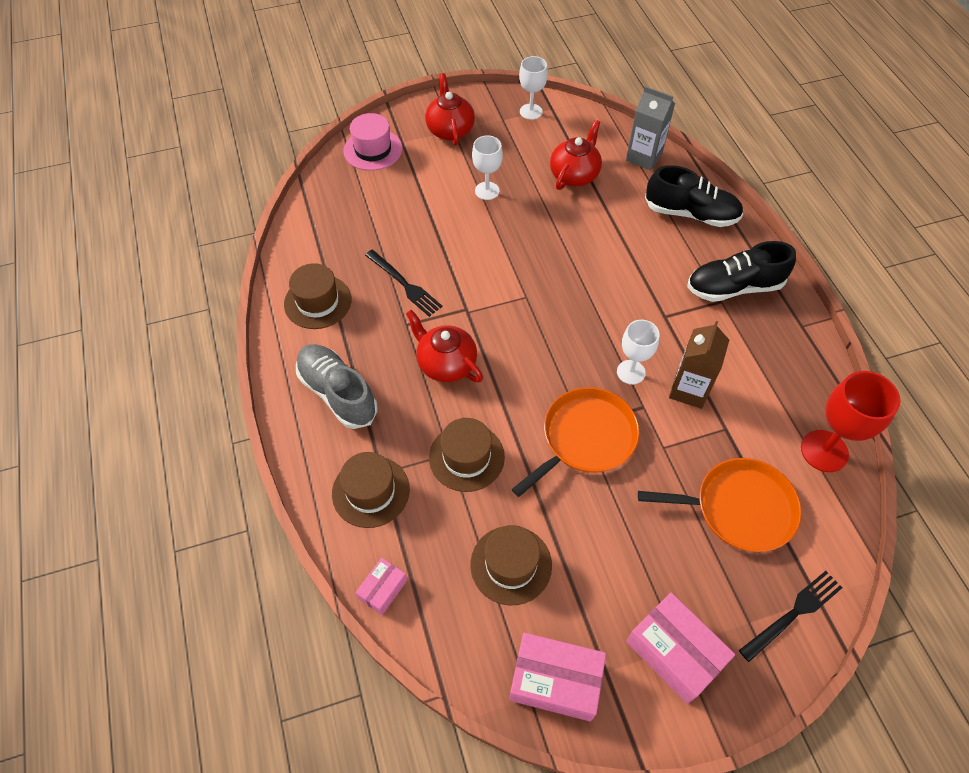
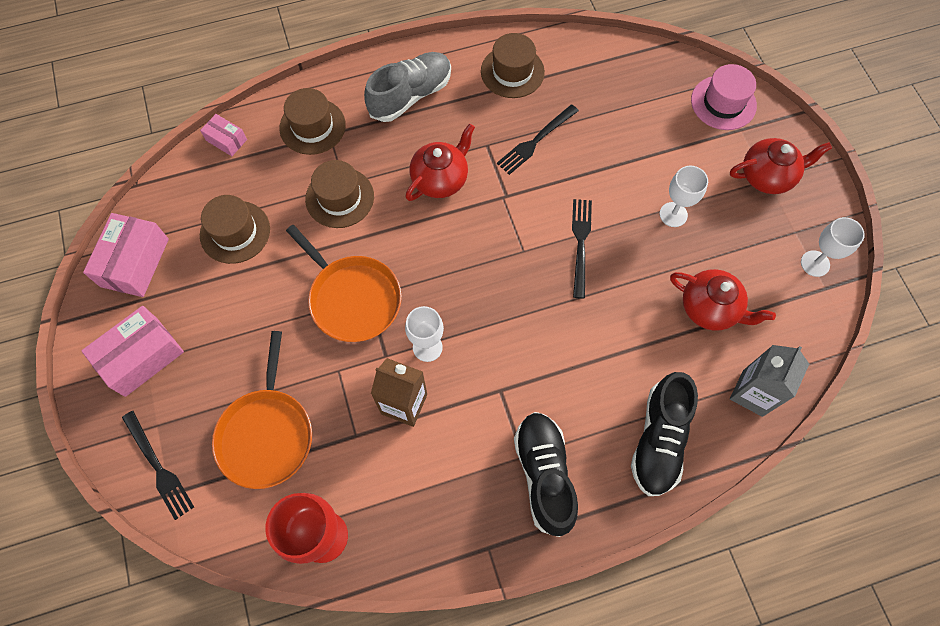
camera: 90 degrees right, 10 degrees up
(517, 255) = (580, 243): none -> black fork

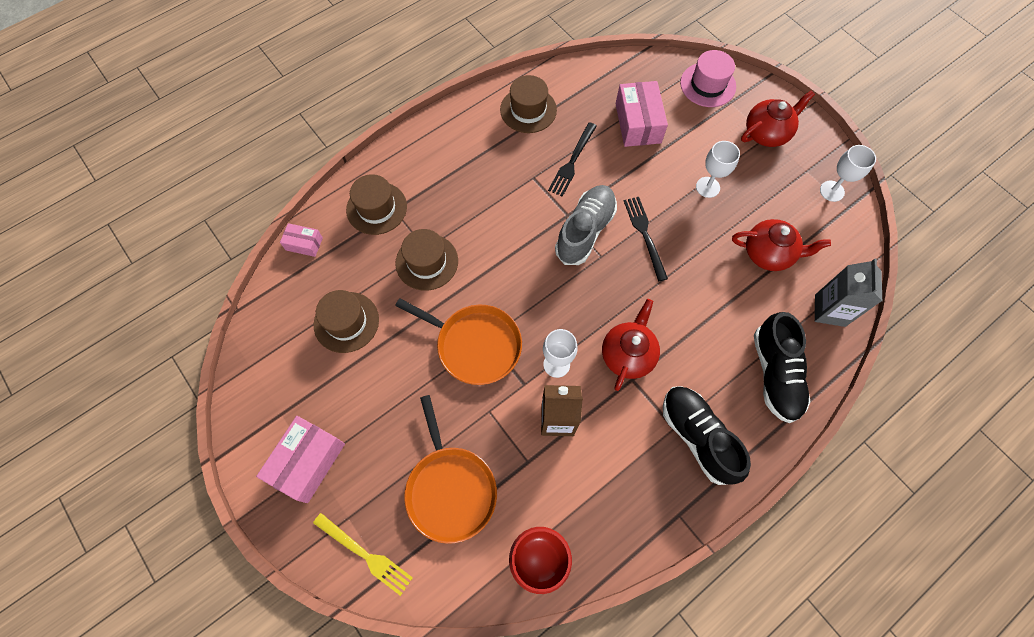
camera: 20 degrees left, 0 degrees up
(135, 262) = (265, 380): pink box -> pink box (638, 123)
(158, 467) = (365, 555): black fork -> yellow fork
(410, 95) = (451, 155): grey shoe -> grey shoe (585, 231)
(440, 179) = (506, 218): red teapot -> red teapot (628, 354)

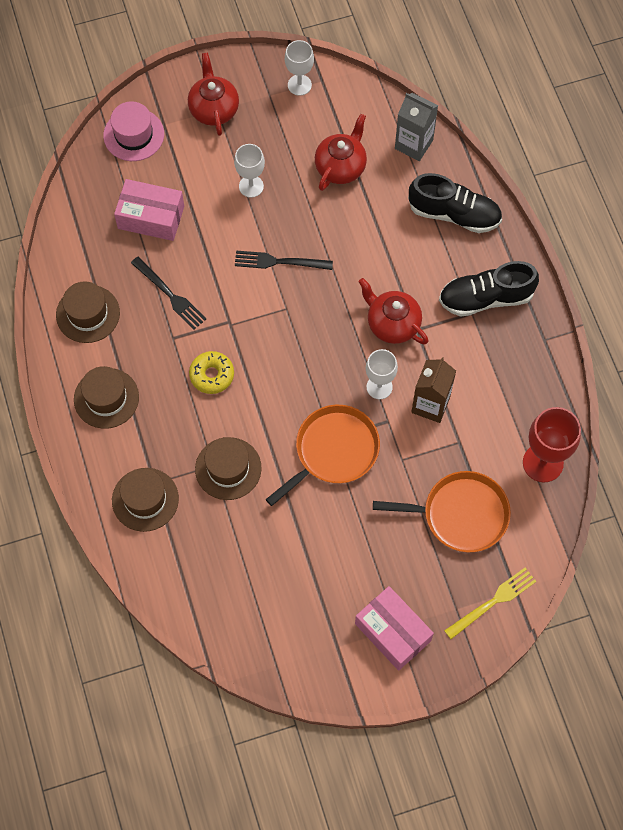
camera: 70 degrees left, 0 degrees up
(304, 244) = (158, 582): pink box -> none
(346, 322) = (264, 562): brown hat -> brown hat (106, 398)
(510, 219) = (212, 375): none -> yellow donut
(585, 231) = (253, 312): grey shoe -> none

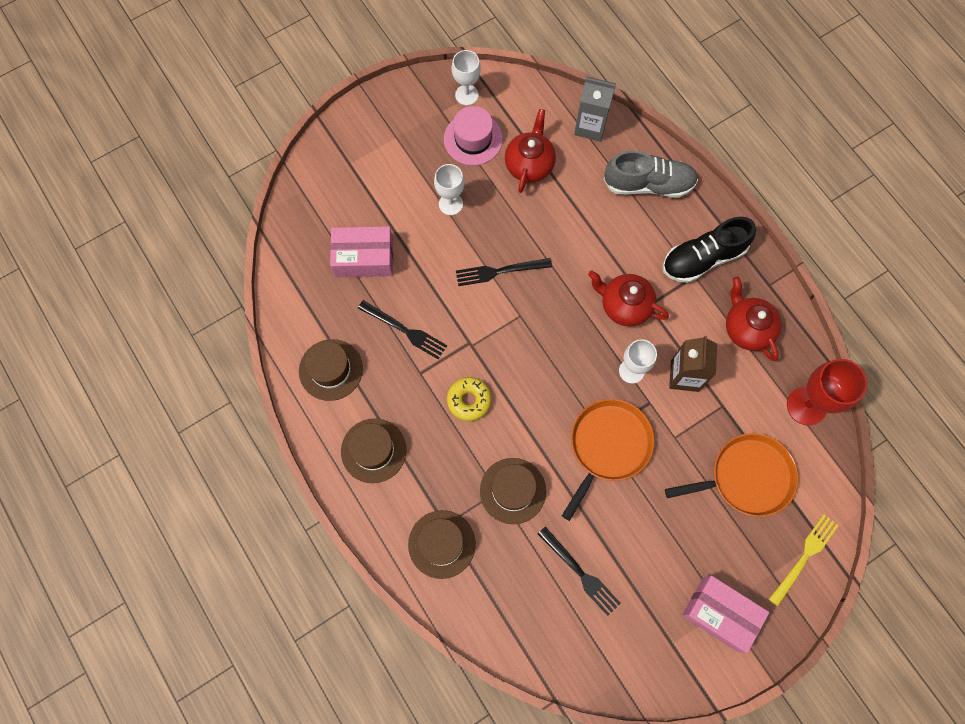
camera: 15 degrees left, 5 degrees up
(133, 135) = (323, 180): pink hat -> pink hat (473, 139)
(214, 109) = (393, 137): red teapot -> red teapot (747, 328)
(269, 560) = (580, 573): none -> black fork
(454, 214) = (648, 184): black shoe -> grey shoe

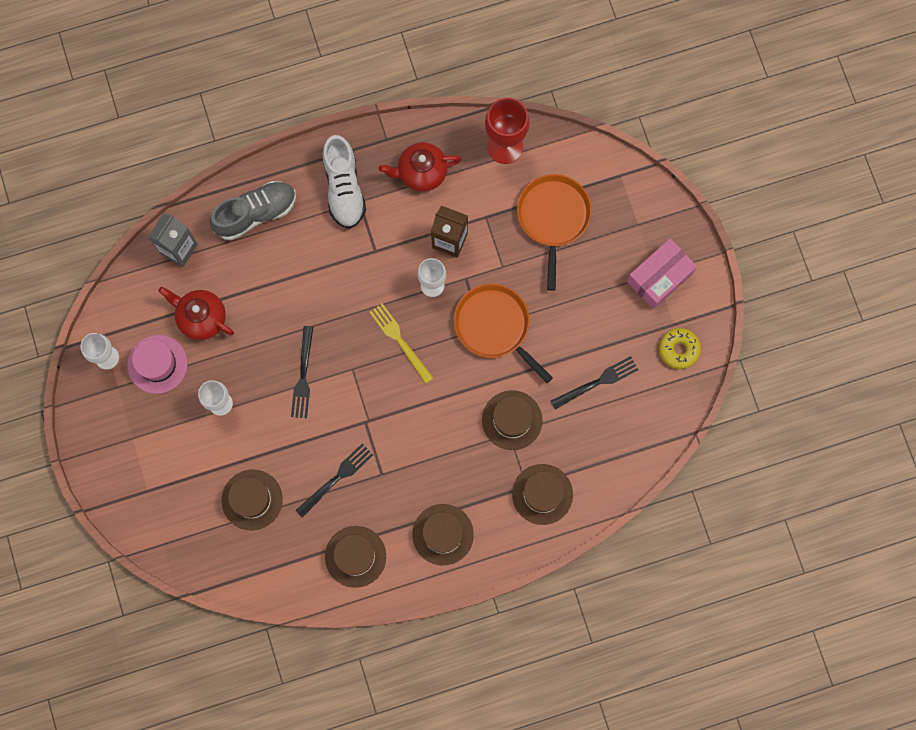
camera: 75 degrees left, 5 degrees up
(364, 258) = (252, 499): pink box -> brown hat
(469, 400) = (420, 437): yellow donut -> yellow donut (679, 349)
(624, 305) = (369, 272): red teapot -> none
(648, 184) = (256, 213): grey shoe -> grey shoe turned 45 degrees clockwise
(703, 258) = (344, 188): black shoe -> white shoe
(804, 556) = (631, 193): yellow fork -> yellow fork (400, 340)

